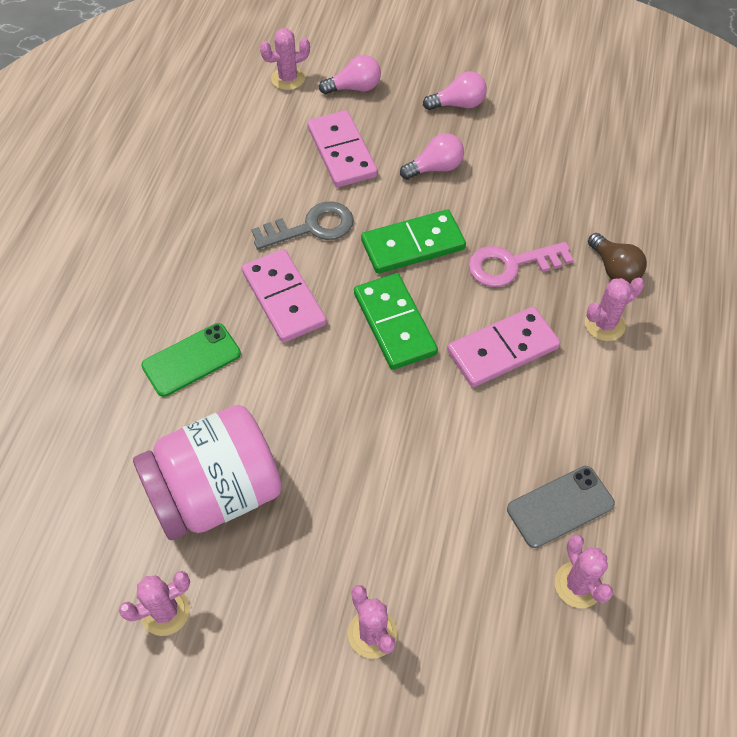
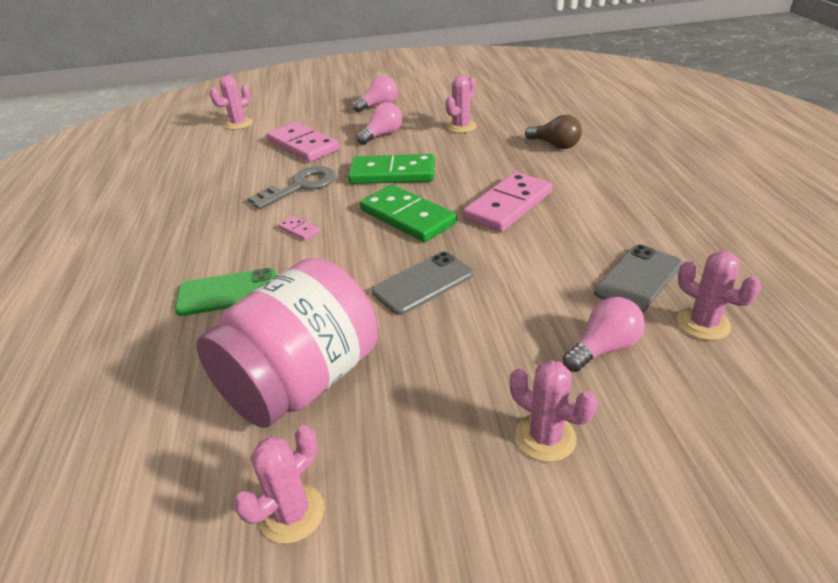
camera: 20 degrees left, 20 degrees down
(191, 360) = (227, 292): green phone -> green phone turned 45 degrees clockwise
(284, 298) = (299, 230): pink domino -> pink domino, size x0.44
(354, 88) = (295, 116): pink light bulb -> pink light bulb (603, 348)
(363, 424) = (423, 283): none -> grey phone
(413, 245) = (392, 173): green domino -> green domino turned 45 degrees clockwise
(511, 265) = (478, 163): pink key -> none
(604, 324) = (574, 171): pink cactus -> pink cactus (461, 127)

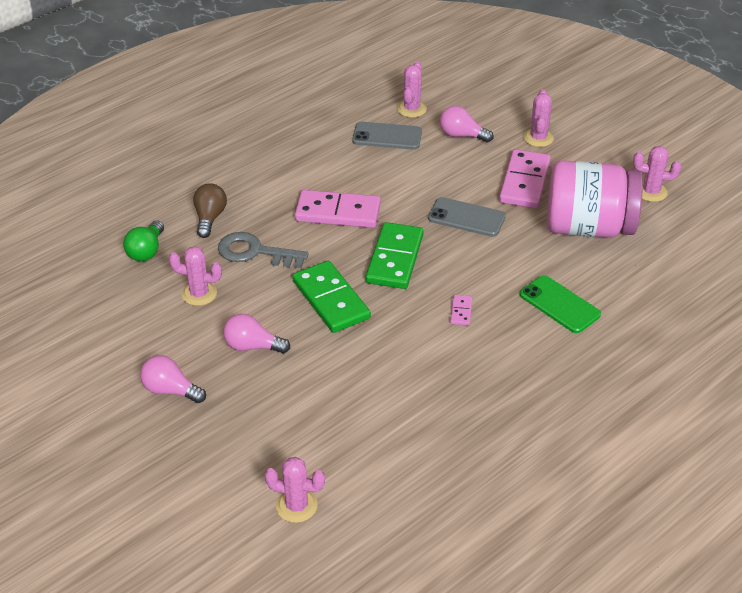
camera: 125 degrees left, 5 degrees up
(301, 186) = (397, 351): grey key -> grey key (255, 252)
(303, 145) = (315, 401): pink domino -> pink domino (525, 182)
(533, 117) = (146, 251): none -> green light bulb

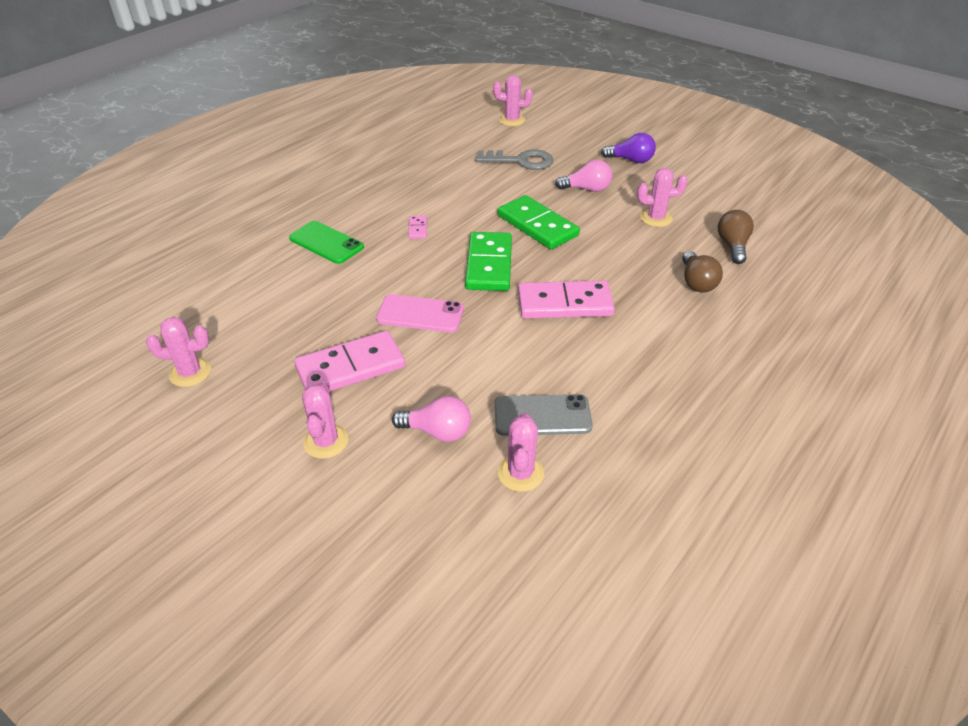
camera: 170 degrees right, 0 degrees up
(146, 251) = (732, 246): green light bulb -> brown light bulb
(170, 390) = (630, 160): pink light bulb -> purple light bulb
(255, 252) = (628, 256): grey key -> grey key (520, 161)
(466, 218) = (420, 314): grey phone -> pink phone
(525, 182) = (350, 367): pink domino -> pink domino turned 60 degrees clockwise
(588, 227) = (282, 319): pink jar -> none

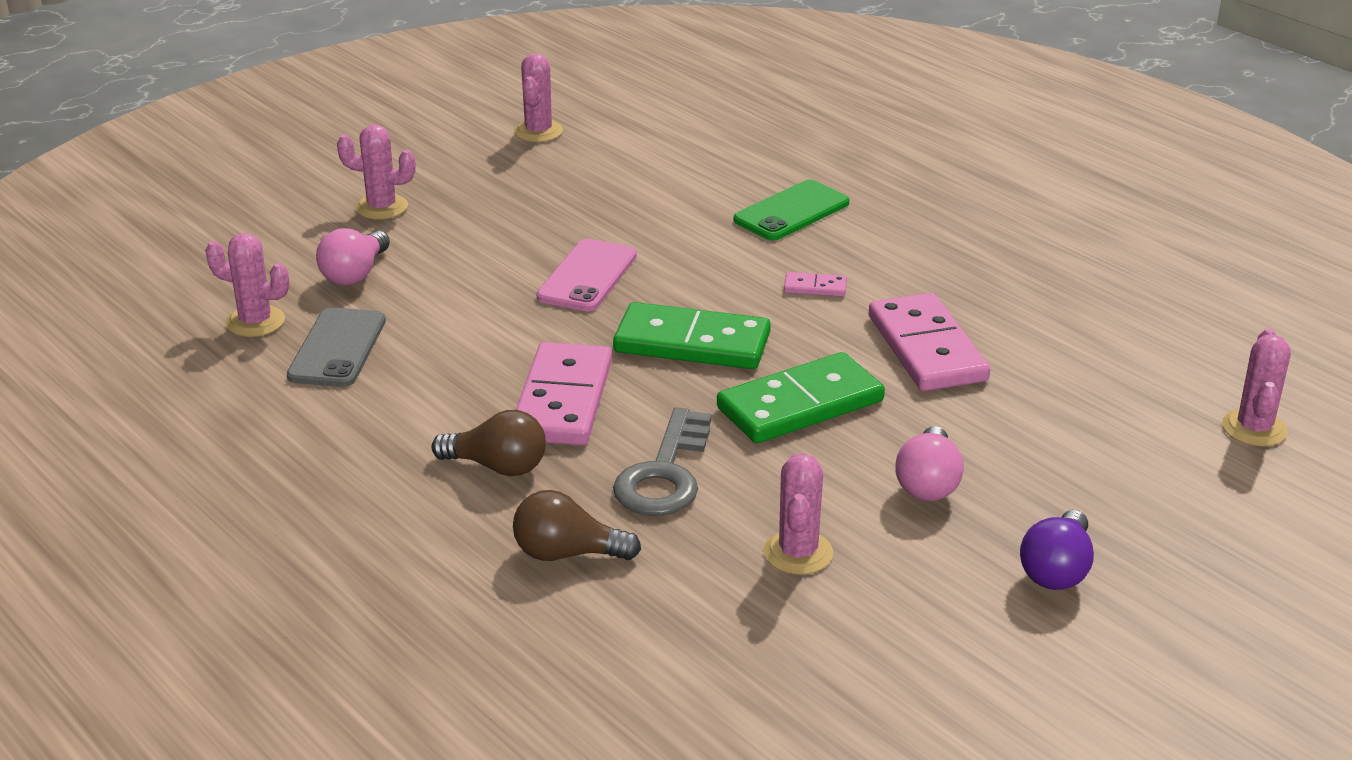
camera: 100 degrees right, 10 degrees down
(350, 367) = (500, 224): pink domino -> pink domino (927, 348)
(520, 161) = (1053, 416): grey key -> grey key (664, 474)
(732, 246) = (671, 634): brown light bulb -> brown light bulb (497, 466)

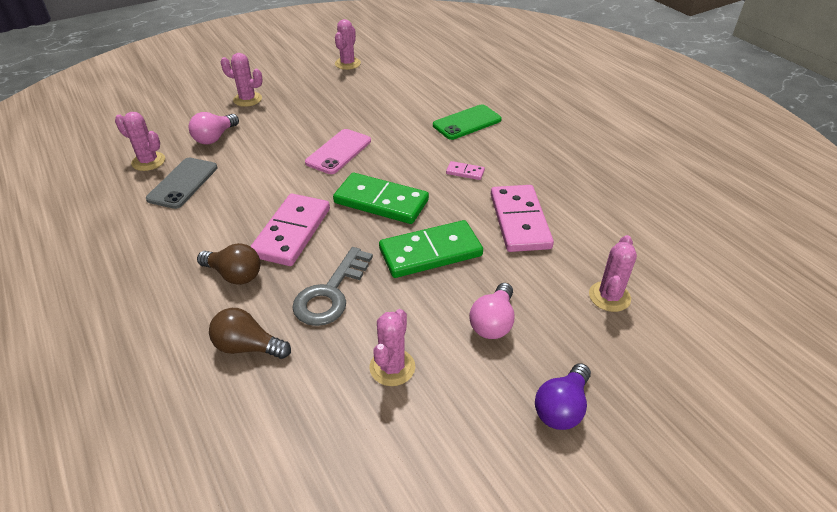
camera: 10 degrees right, 10 degrees up
(1254, 428) = (720, 307): pink cactus -> pink cactus (609, 296)

